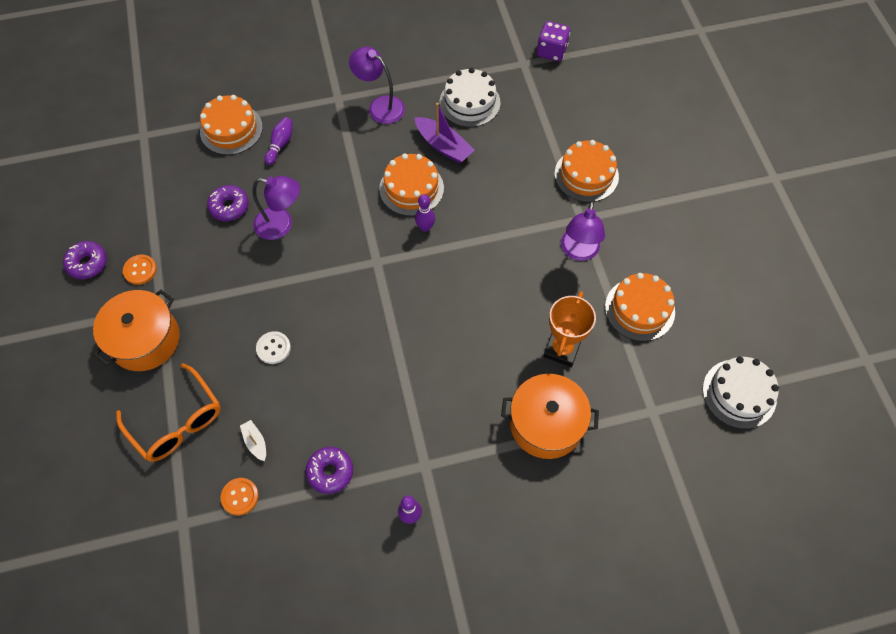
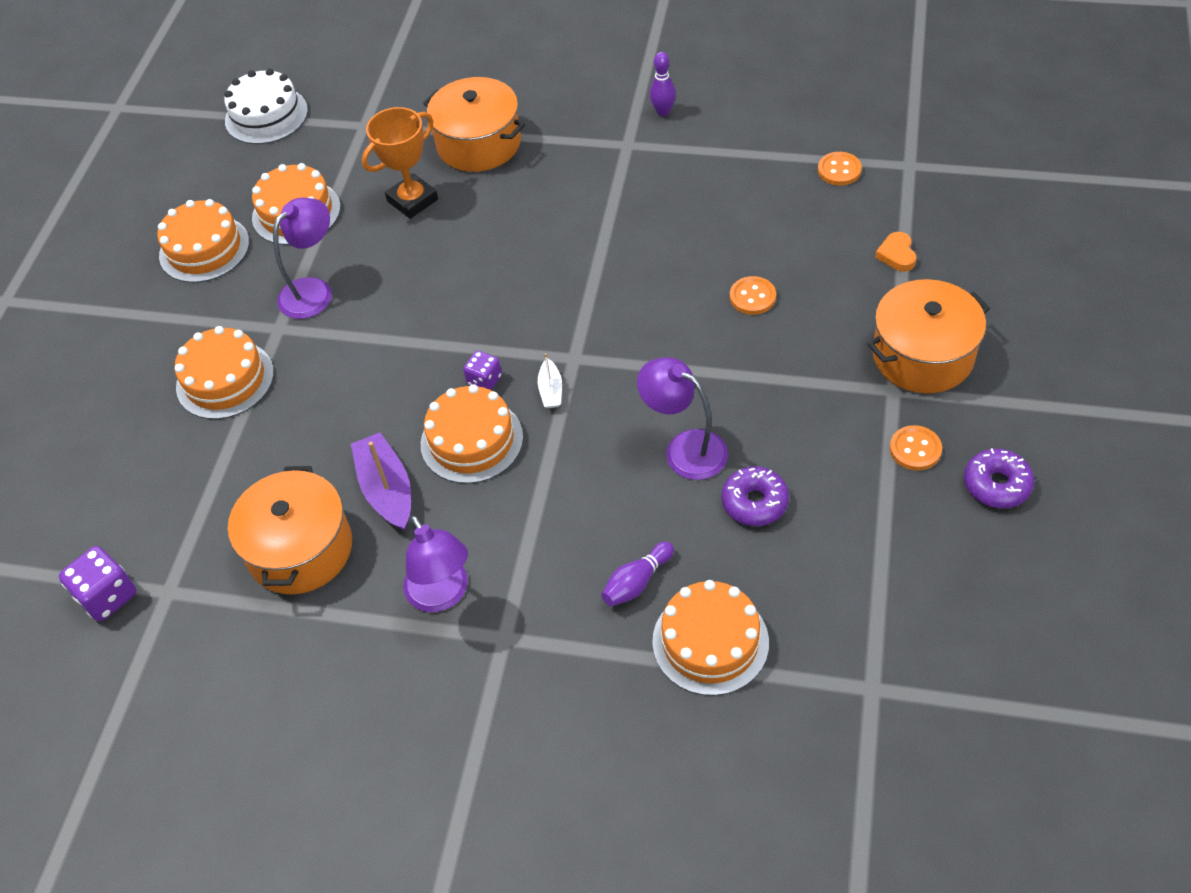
camera: 150 degrees left, 10 degrees down
(177, 422) = (897, 255): orange glasses -> orange heart
(255, 442) = (806, 211): white boat -> white boat (551, 390)
(273, 348) = (752, 297): white button -> orange button
(330, 472) = (731, 165): purple donut -> none
(425, 227) = (484, 380): purple bowling pin -> purple dice
(469, 102) = (300, 549): white cake -> orange pot
(679, 257) = (204, 249): none -> orange cake

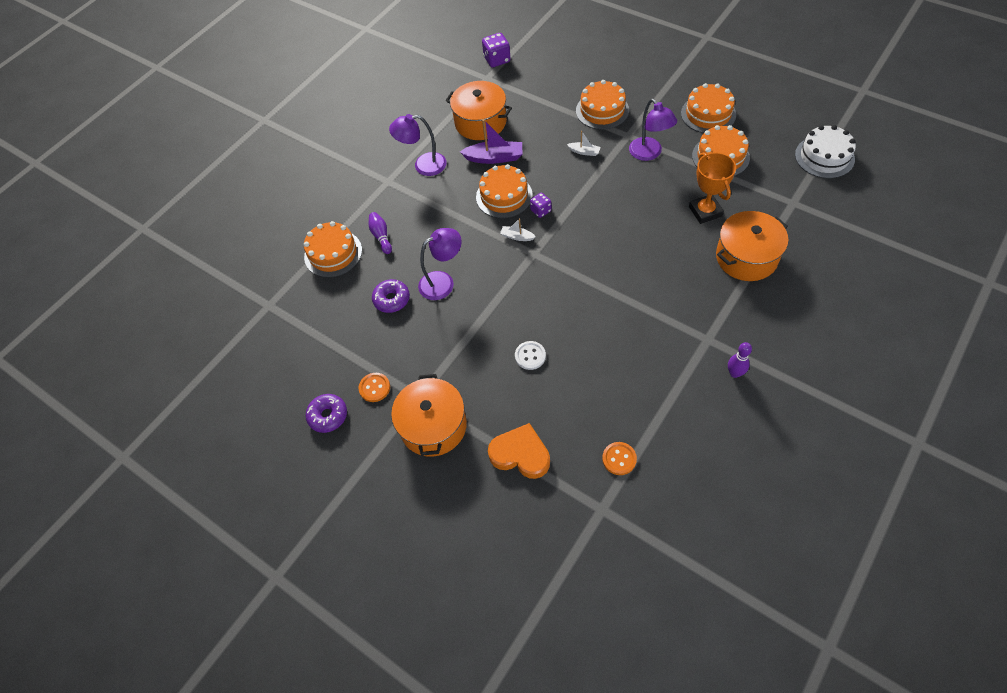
camera: 115 degrees right, 5 degrees up
(333, 370) = (584, 152): none -> white boat
(752, 297) = (530, 356): orange button -> white button
(897, 255) = (520, 454): orange heart -> orange heart, size x1.85

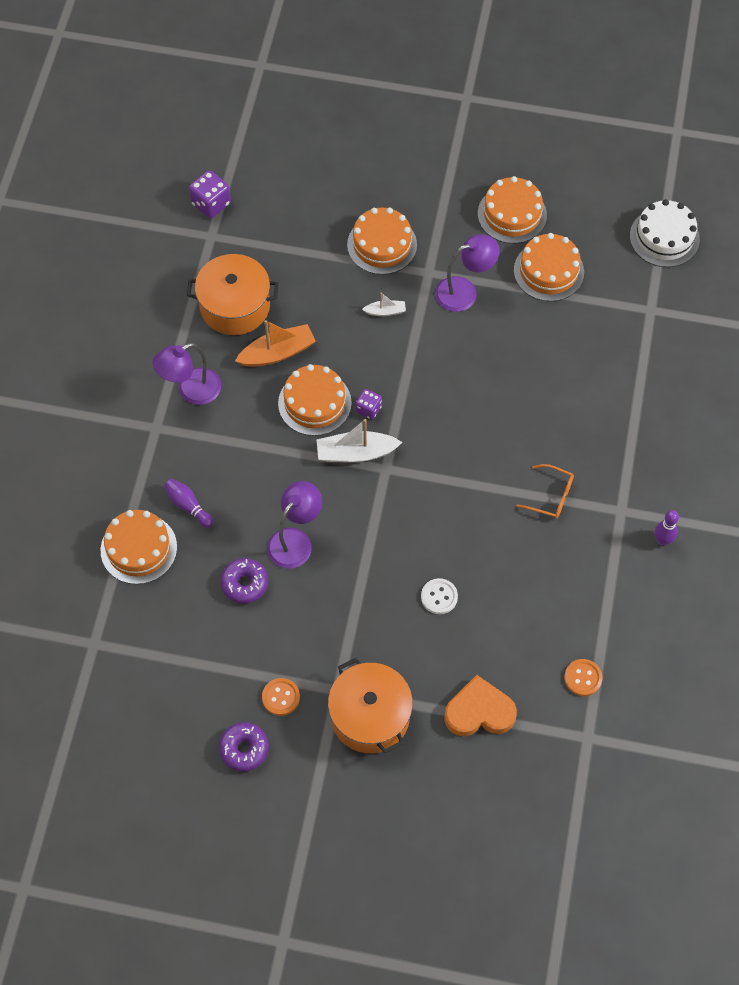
camera: 30 degrees left, 5 degrees up
(494, 158) = (277, 353): purple boat -> orange boat
(517, 237) = (356, 453): white boat -> white boat, size x1.87
(649, 153) = (464, 291): purple lamp -> purple lamp turned 60 degrees counterclockwise
(654, 311) = (551, 496): none -> orange glasses
(705, 211) = (559, 351): orange trophy -> none
(746, 257) = (625, 396): orange pot -> none

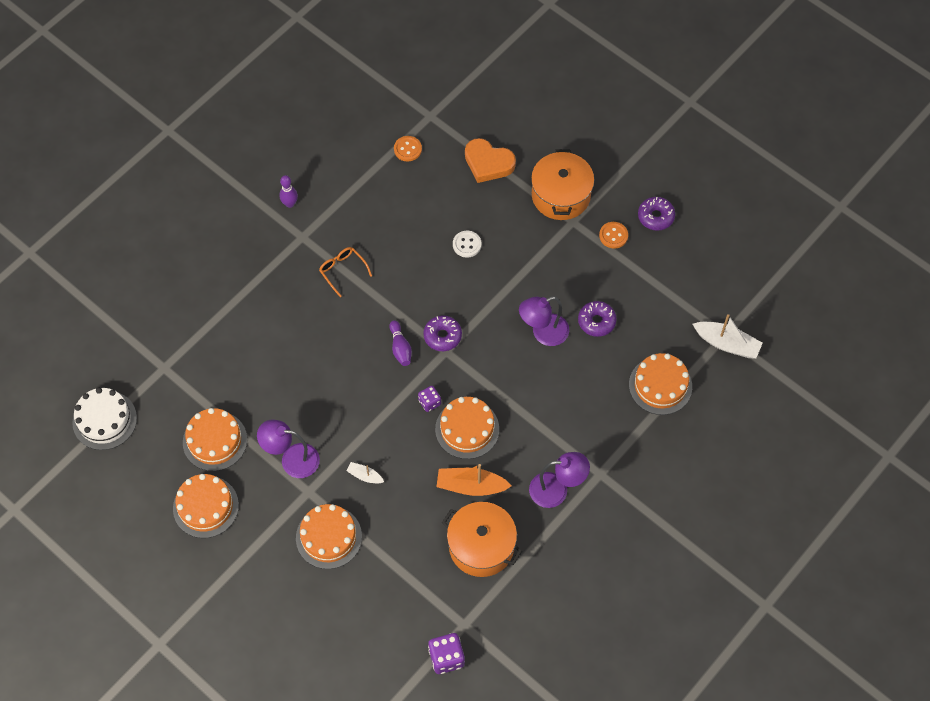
camera: 150 degrees left, 0 degrees up
(188, 506) = (607, 398): purple bowling pin -> purple bowling pin (400, 348)
(356, 453) = (460, 374): white boat -> white boat (726, 344)
(399, 482) = (442, 336): none -> purple donut

